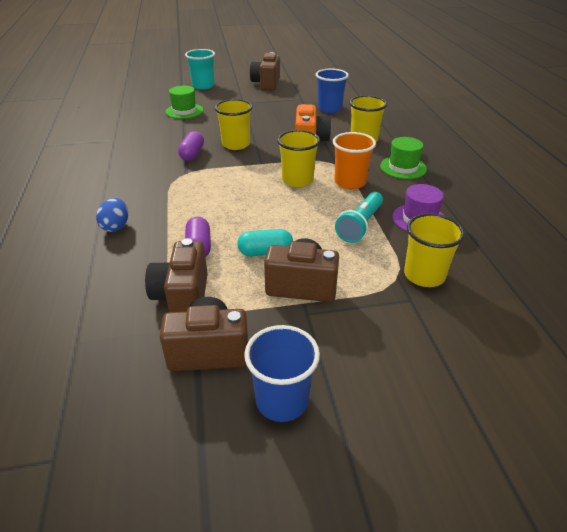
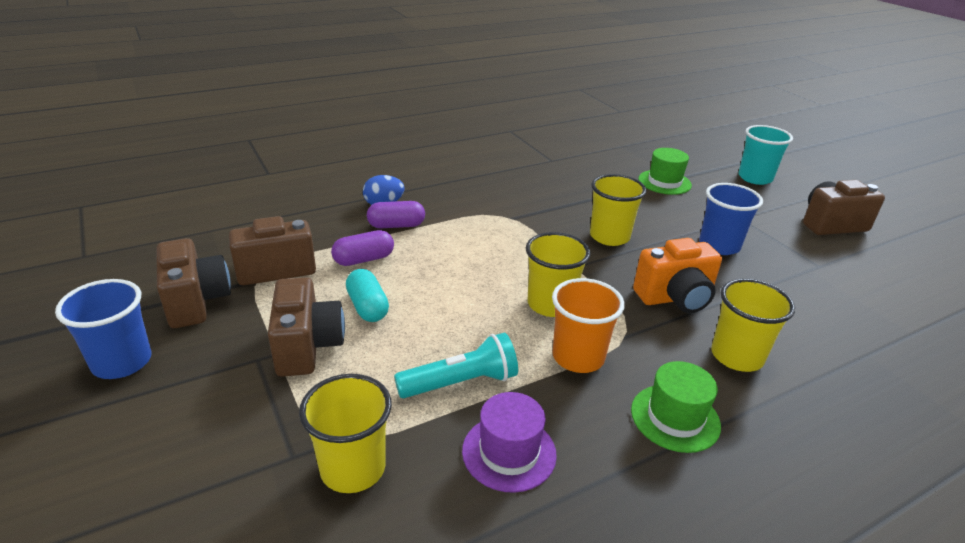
camera: 70 degrees right, 5 degrees down
(192, 154) = (558, 212): purple capsule -> purple capsule (396, 225)
(329, 109) = (817, 301): blue cup -> blue cup (719, 245)
(360, 225) = (460, 383): turquoise flashlight -> turquoise flashlight turned 150 degrees clockwise

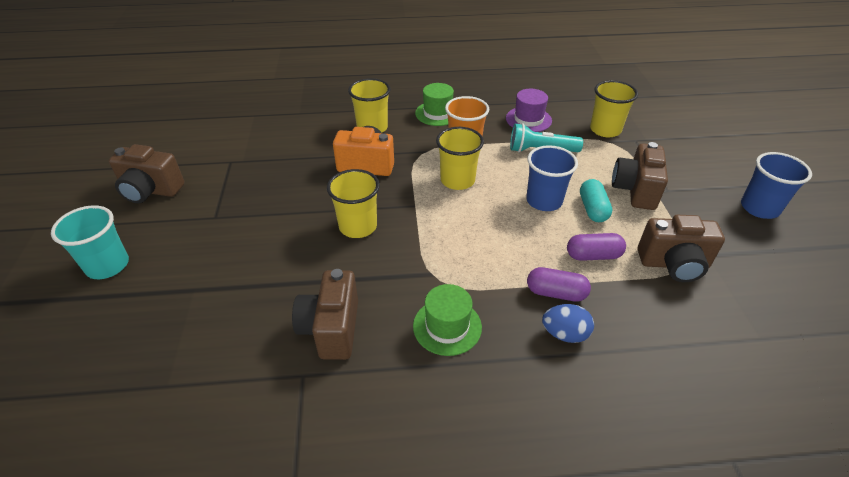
camera: 155 degrees left, 10 degrees up
(196, 302) = (731, 245): brown camera -> brown camera (331, 329)
(664, 182) = (215, 286): green hat -> green hat (447, 326)
(719, 245) = (277, 195): blue cup -> blue cup (544, 201)

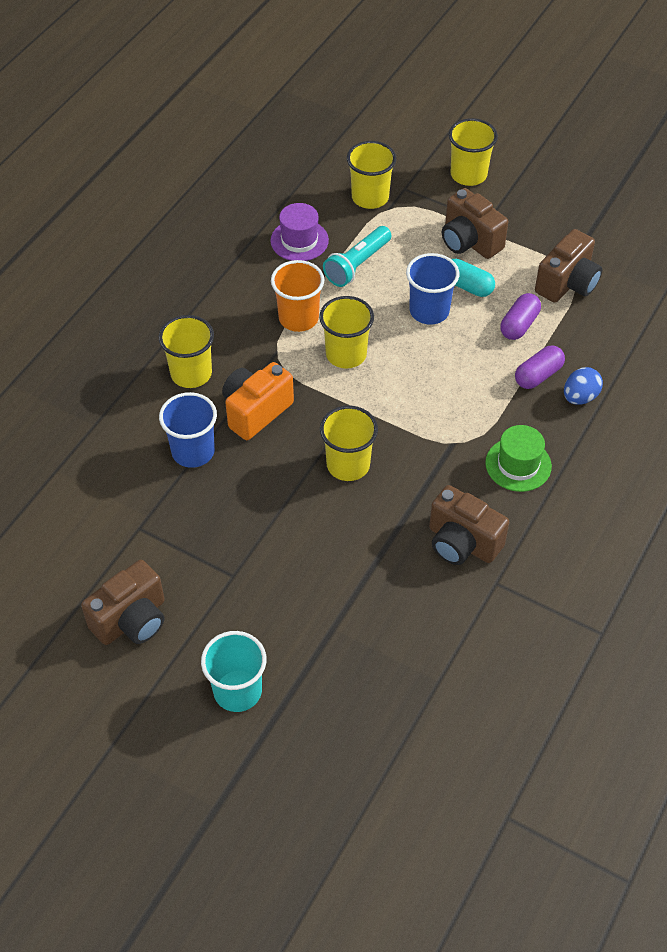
camera: 55 degrees left, 10 degrees up
(437, 113) = (217, 304): green hat -> none
(694, 161) = (468, 175): none -> yellow cup
(759, 208) = (555, 184): blue cup -> blue cup (193, 451)

